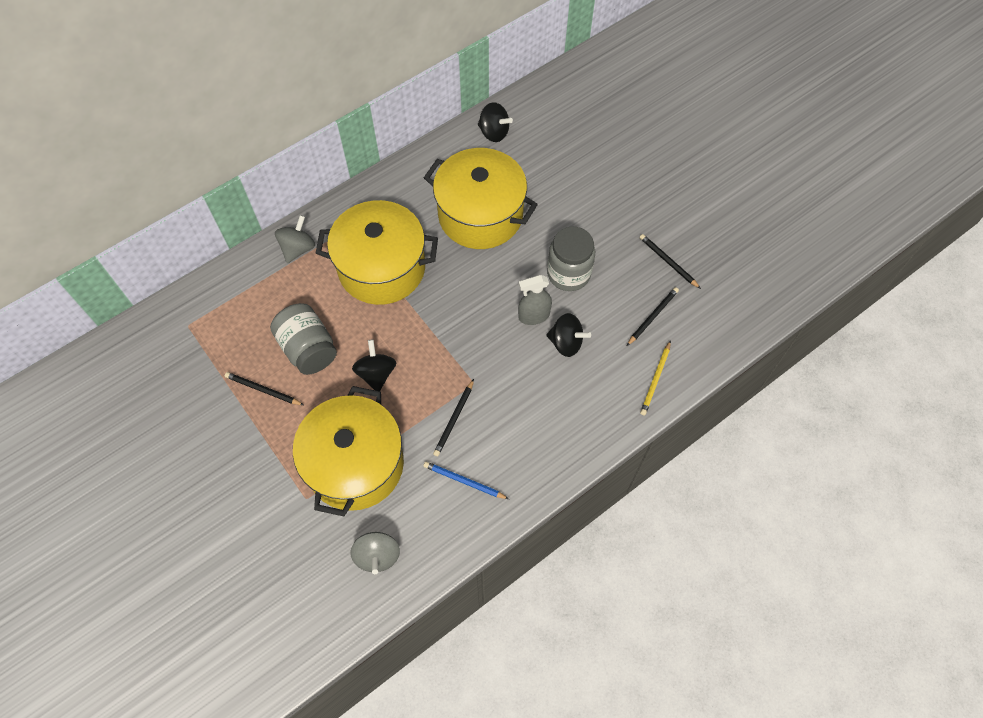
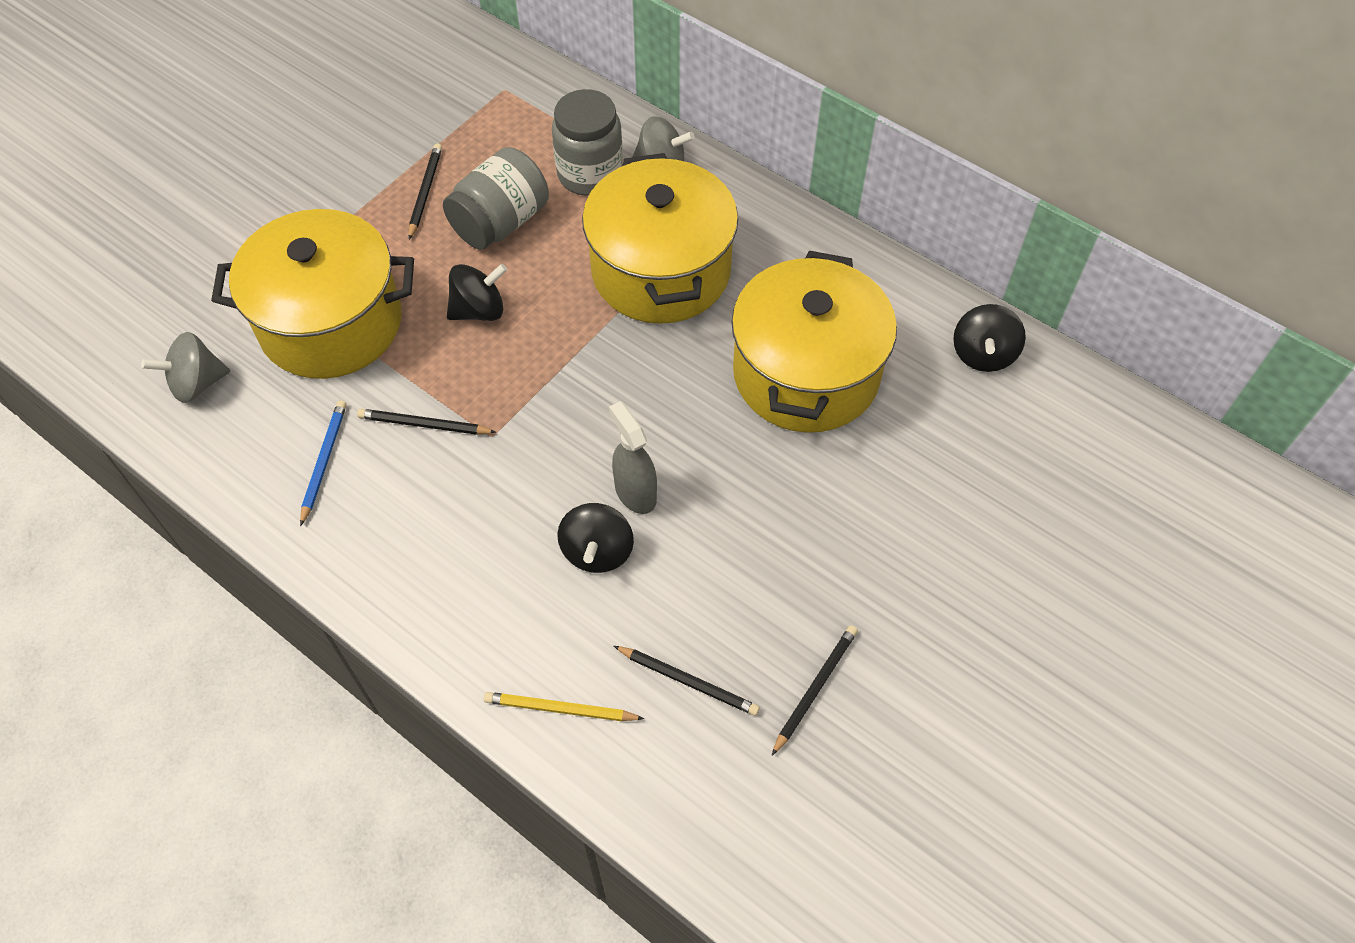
camera: 75 degrees right, 5 degrees down
(568, 273) = (735, 527): grey jar -> grey jar (590, 174)

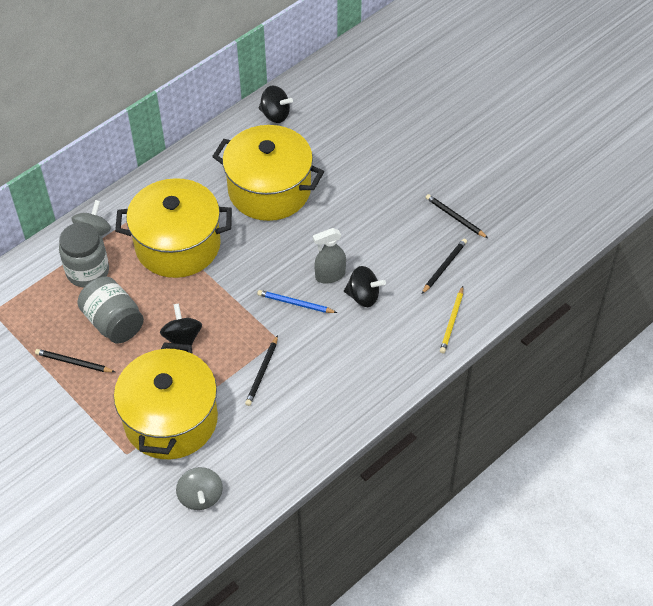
camera: 80 degrees left, 5 degrees down
(323, 461) = (277, 425): blue pencil -> blue pencil (295, 303)

